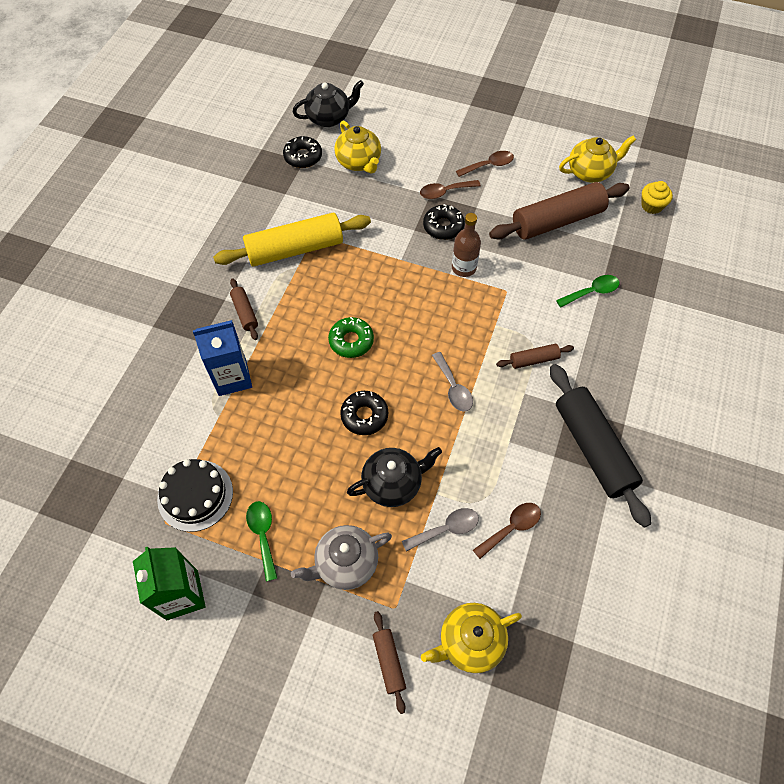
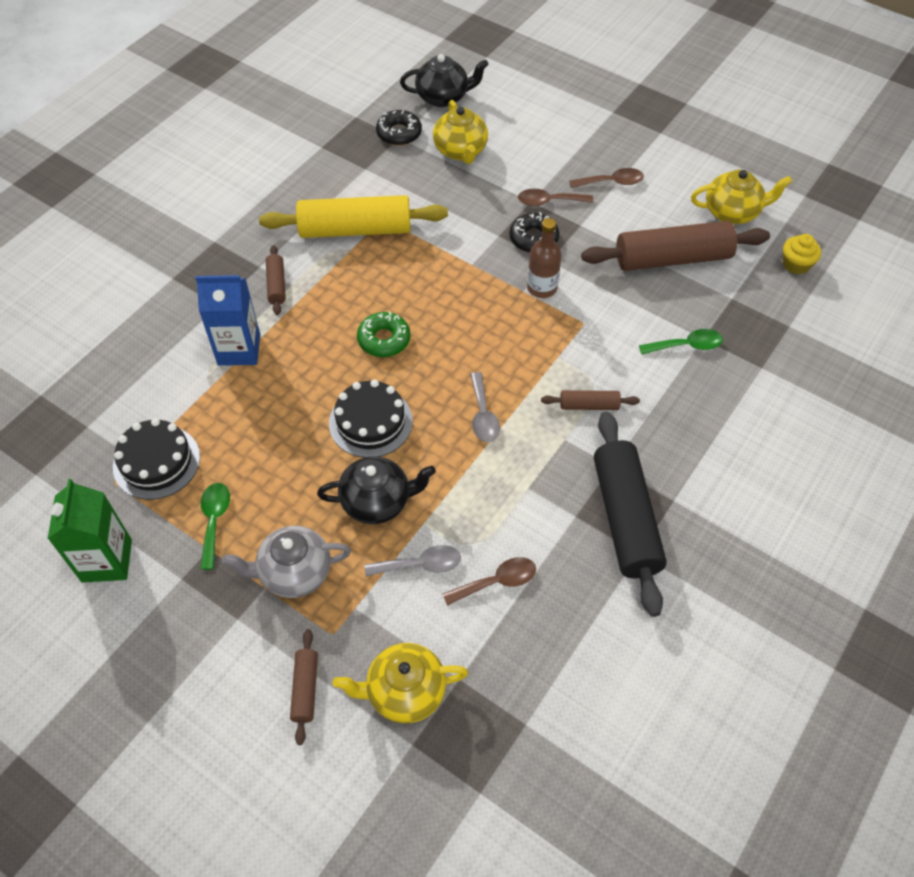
camera: 15 degrees right, 5 degrees down
(364, 416) = (370, 422): black donut -> black cake

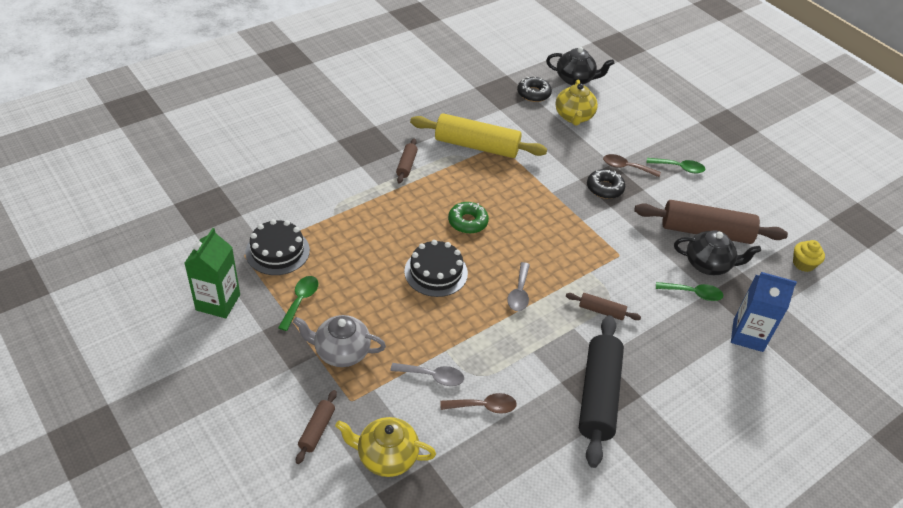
camera: 15 degrees right, 10 degrees down
(239, 349) = (363, 198): blue carton -> blue carton (748, 335)
(377, 501) = (419, 325): black teapot -> black teapot (708, 265)
(542, 288) = (597, 222): brown bottle -> none
(611, 182) = (679, 168): brown spoon -> green spoon
(732, 212) = (766, 214): yellow teapot -> none

